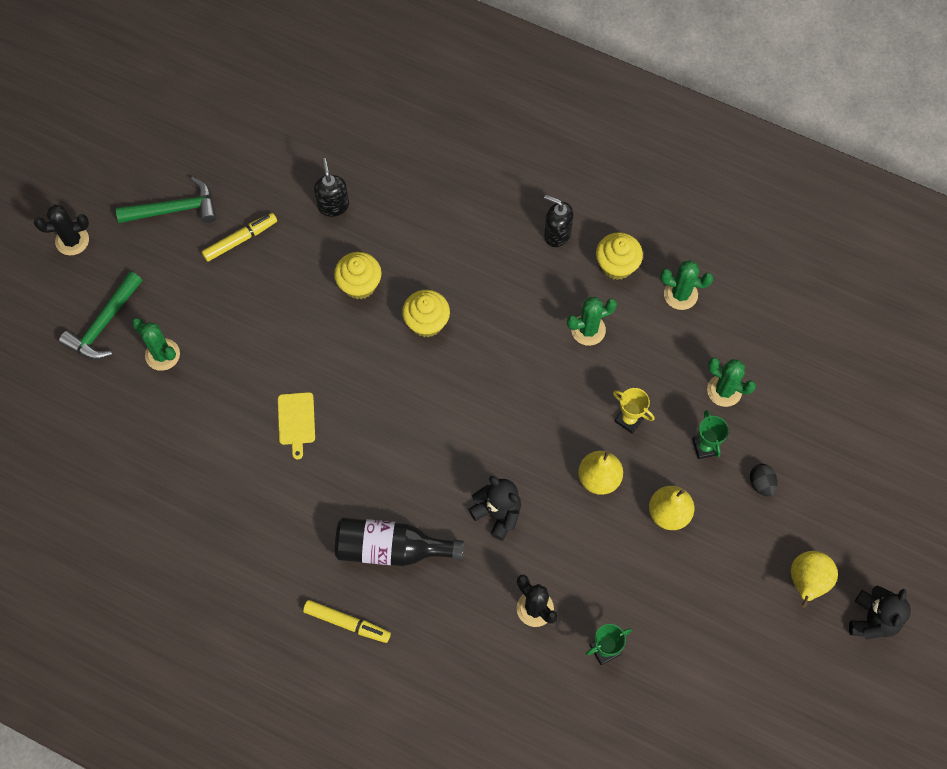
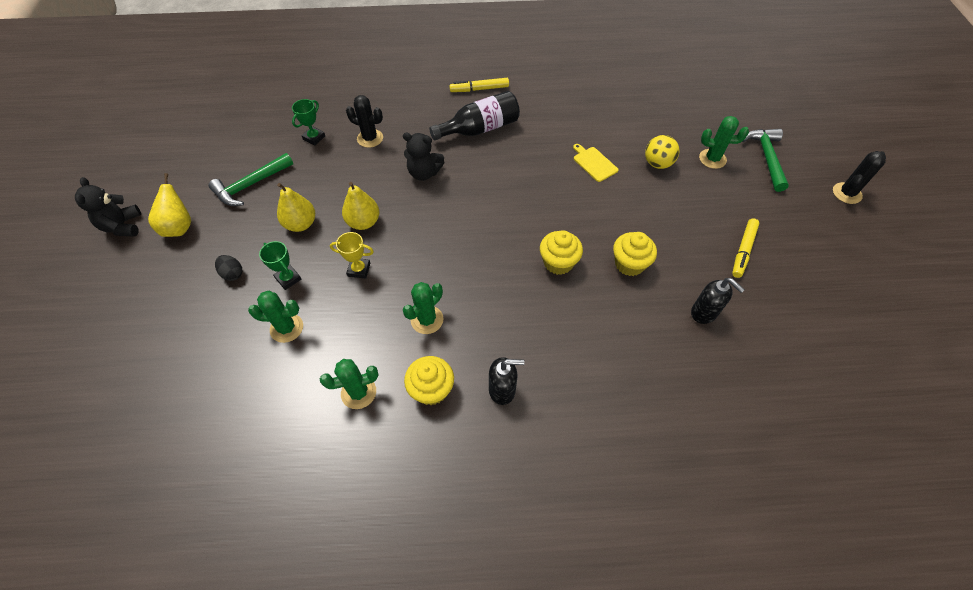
camera: 150 degrees right, 10 degrees down
(174, 209) = (810, 248): green hammer -> green hammer (251, 185)
(227, 382) = (657, 163): none -> yellow ball

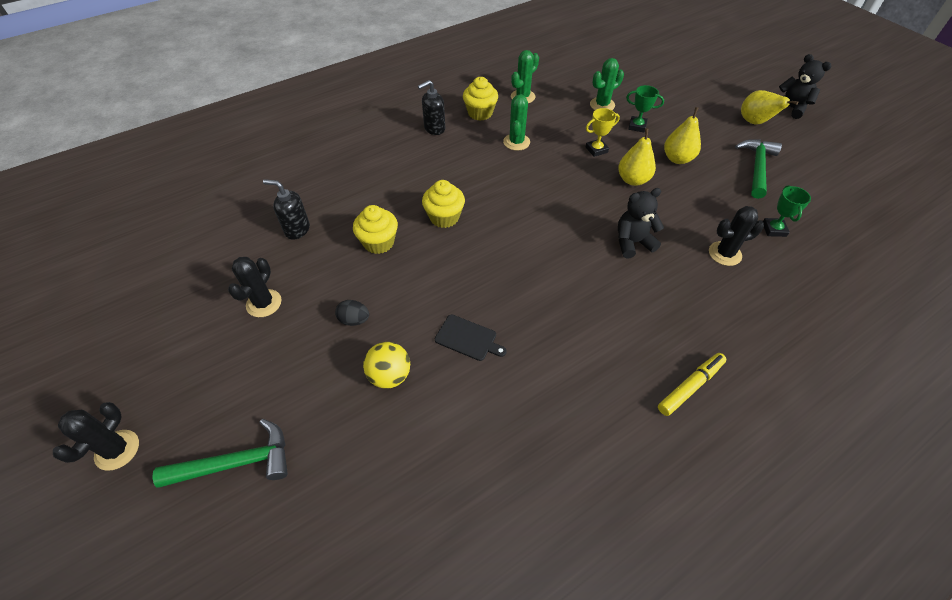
camera: 150 degrees right, 5 degrees down
(233, 274) = (676, 115): black egg -> black egg (354, 320)
(479, 129) = (630, 322): black bottle -> none
(594, 163) = (468, 338): yellow cutting board -> black cutting board
(712, 159) = (317, 420): green cactus -> none
(743, 251) = (264, 303): yellow marker -> black cactus
(766, 158) = (236, 463): green hammer -> green hammer turned 75 degrees counterclockwise

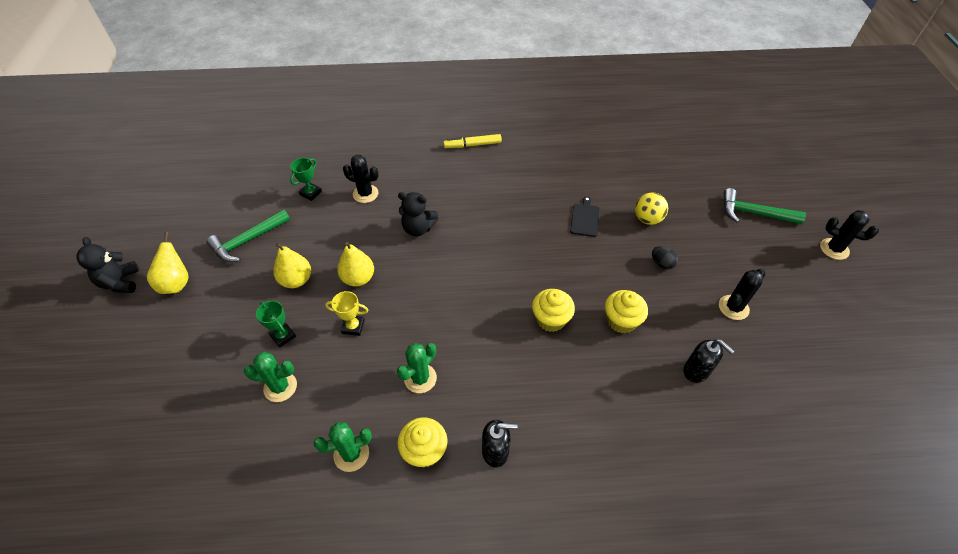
camera: 150 degrees left, 0 degrees up
(117, 450) = (834, 249): black cactus -> black cactus turned 75 degrees clockwise
(468, 338) = (585, 218): black cutting board -> black cutting board turned 45 degrees clockwise

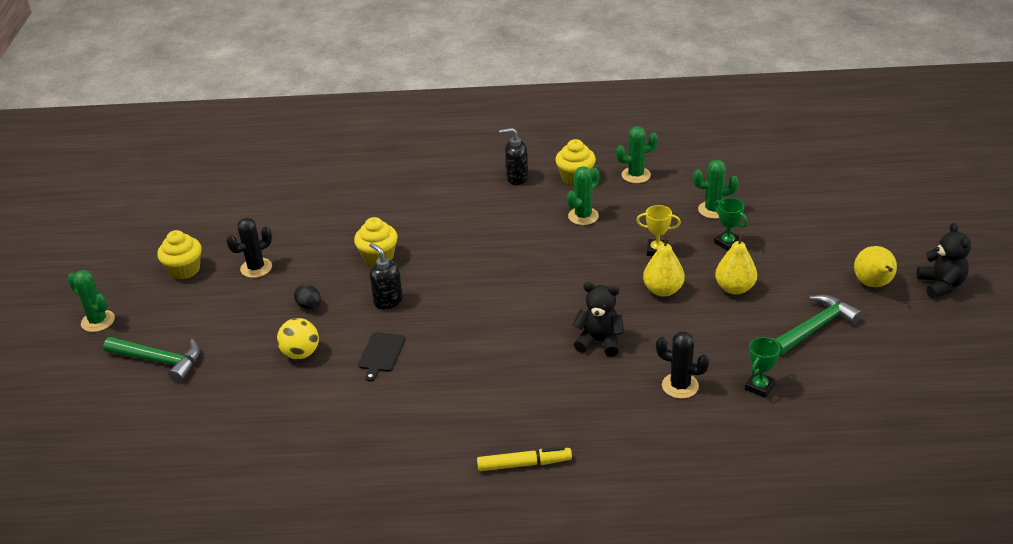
camera: 175 degrees left, 15 degrees down
(551, 319) = (451, 257): yellow cupcake -> yellow cupcake (184, 270)
(696, 371) = (324, 223): black soap dispenser -> black soap dispenser (388, 301)
(834, 249) = (98, 321): black cactus -> green cactus

